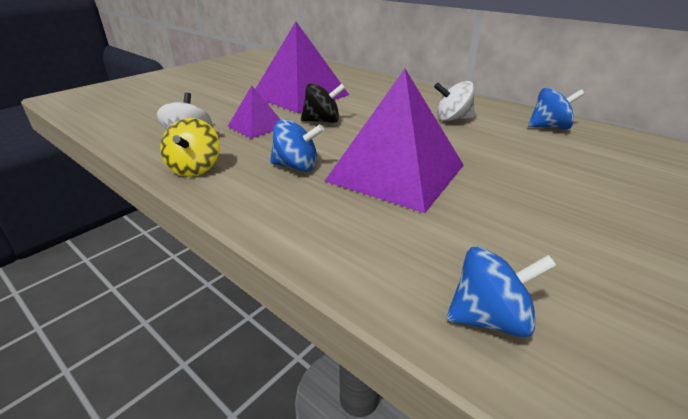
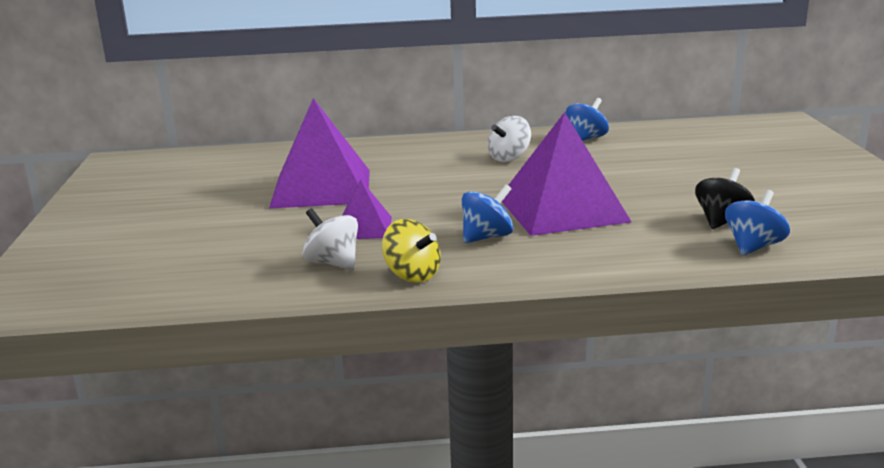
camera: 45 degrees left, 10 degrees down
(322, 121) = (411, 200): black spinning top -> black spinning top (722, 221)

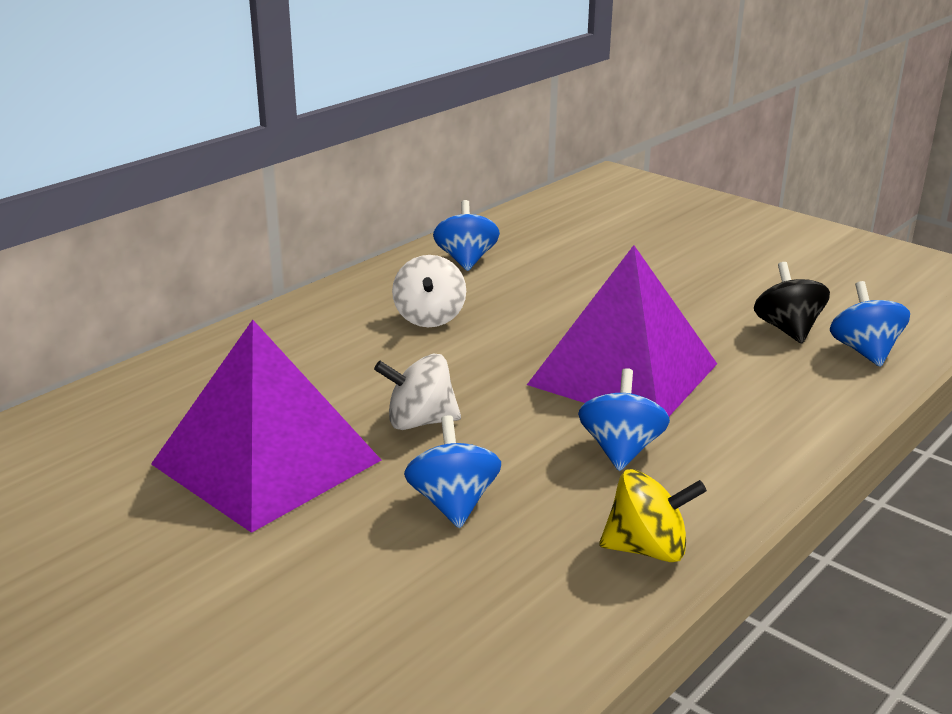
camera: 45 degrees left, 5 degrees up
(333, 263) = (522, 582): white spinning top -> white spinning top (420, 422)
(364, 228) = (453, 503): purple pyramid -> blue spinning top

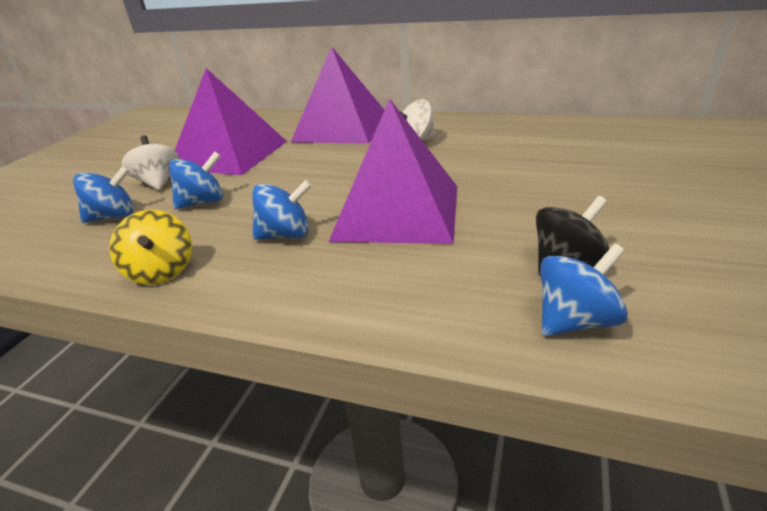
camera: 70 degrees right, 5 degrees up
(291, 351) = (342, 128): none -> purple pyramid
(420, 422) = (287, 172): white spinning top -> white spinning top (158, 183)
(466, 260) = (509, 129): blue spinning top -> blue spinning top (113, 216)

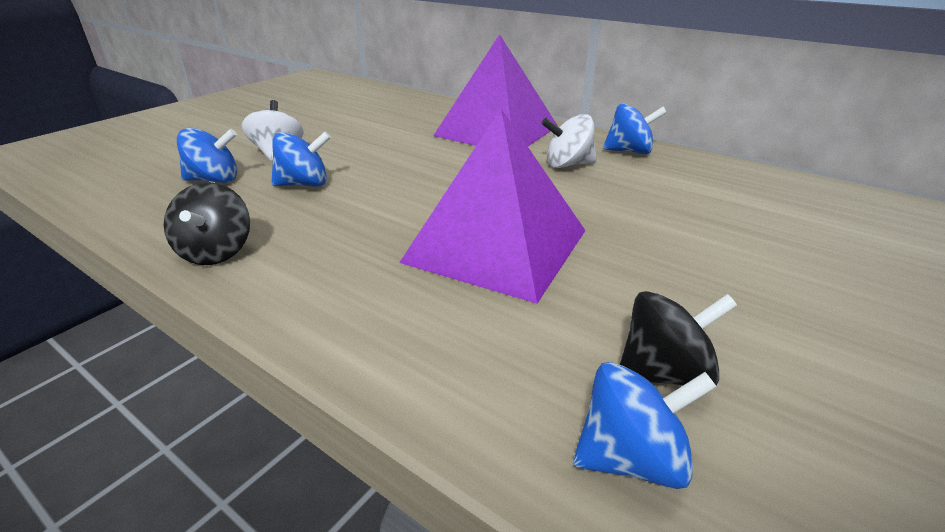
camera: 15 degrees right, 0 degrees up
(162, 271) = (217, 252): yellow spinning top -> black spinning top
(229, 154) = (363, 137): purple pyramid -> none
(286, 235) = (360, 243): blue spinning top -> blue spinning top (629, 151)

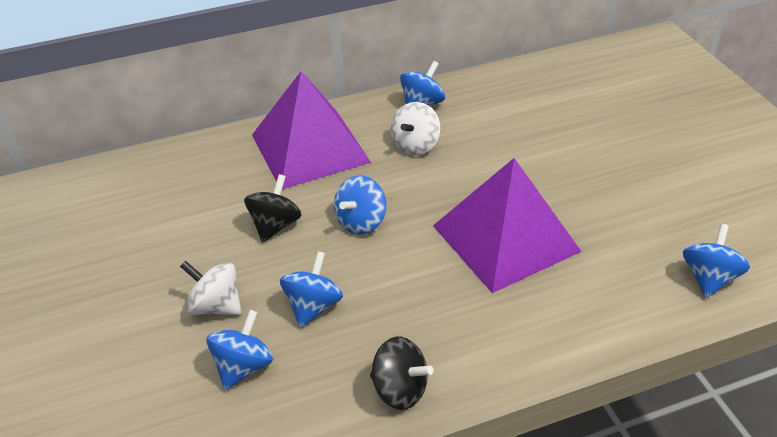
camera: 55 degrees left, 10 degrees up
(431, 172) = (361, 222): none -> blue spinning top
(664, 373) = (665, 236): black spinning top -> black spinning top (275, 225)

